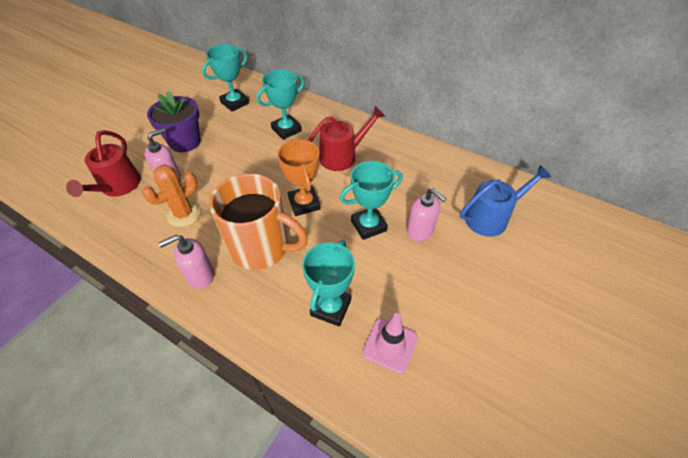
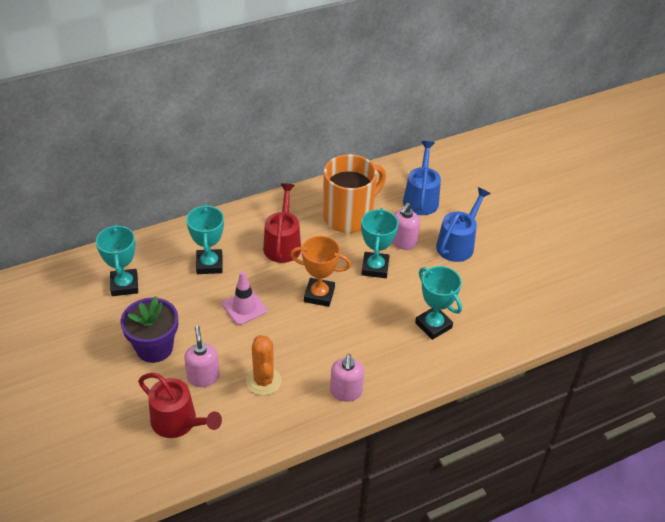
camera: 60 degrees left, 5 degrees down
(261, 247) = (346, 342): orange mug -> orange mug (349, 216)
(390, 345) = (483, 309): pink traffic cone -> pink traffic cone (244, 307)
(420, 231) = (403, 242): pink soap dispenser -> pink soap dispenser turned 135 degrees clockwise
(461, 276) = (457, 244): none -> blue watering can

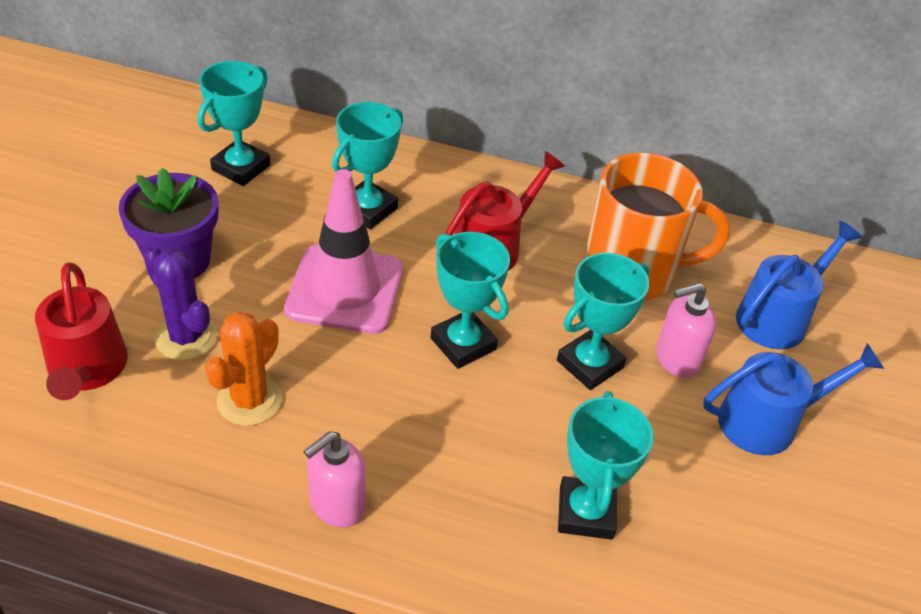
camera: 40 degrees right, 0 degrees up
(203, 377) = (186, 337): pink soap dispenser -> purple cactus
(244, 307) = (345, 289): pink traffic cone -> pink traffic cone, size x1.65
(319, 295) = (463, 344): orange trophy -> turquoise trophy

